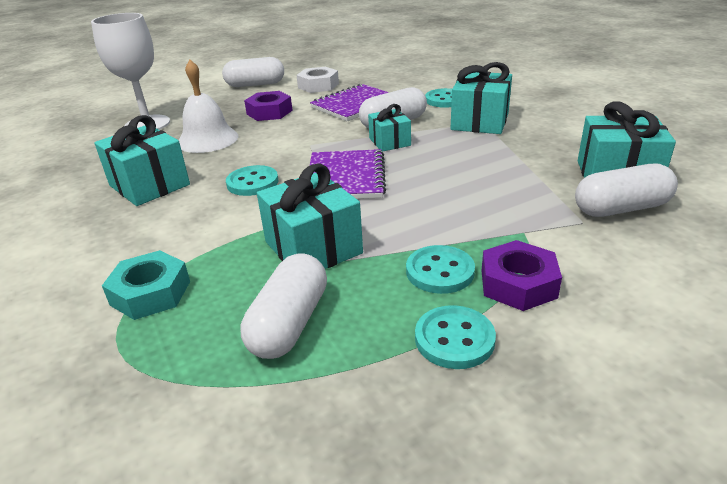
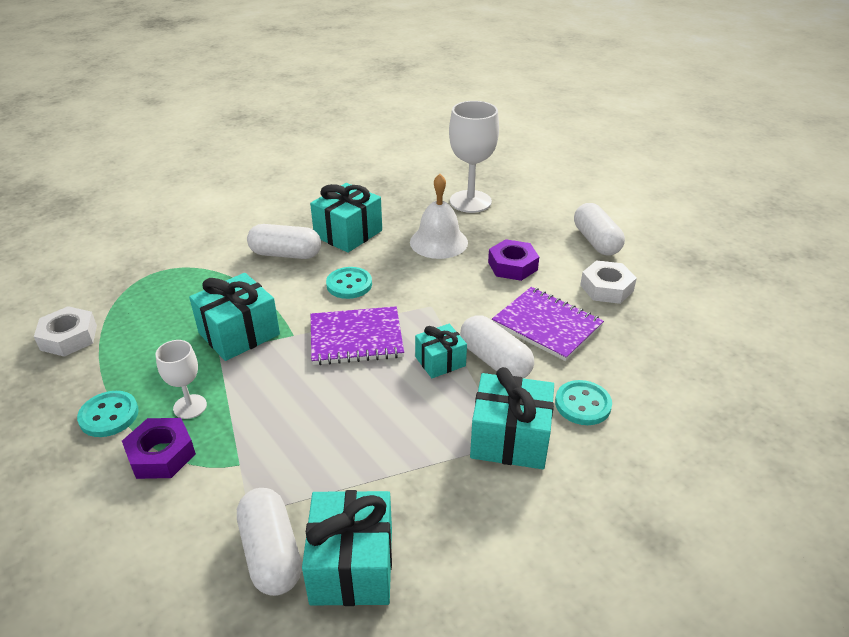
camera: 80 degrees right, 5 degrees up
(150, 293) = (200, 271): turquoise nut -> none
(257, 426) = (69, 337): none -> white nut
(289, 323) = (151, 336): white capsule -> white capsule (286, 254)
(440, 271) = (190, 406): turquoise button -> white goblet

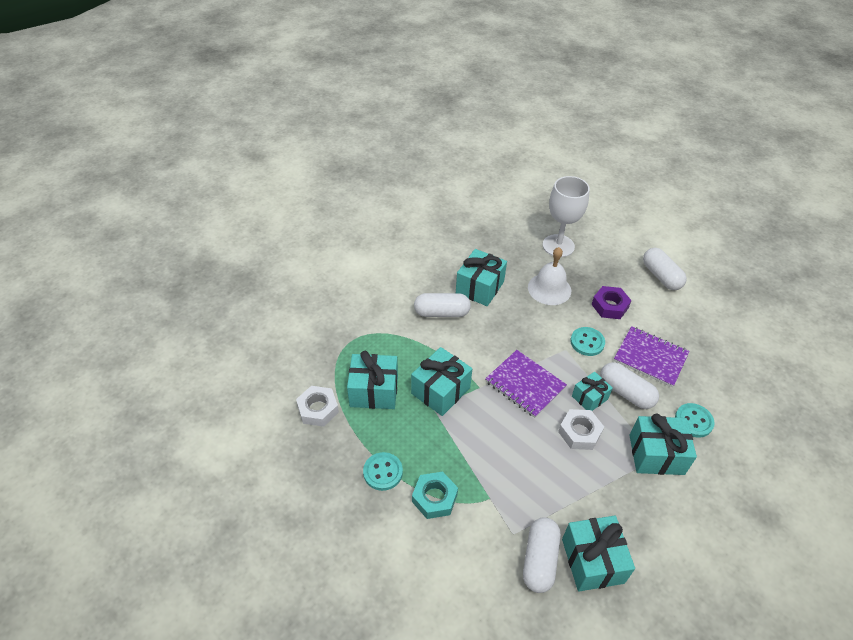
camera: 10 degrees left, 10 degrees up
(152, 325) = (374, 391): none -> turquoise gift
(161, 454) = (434, 498): purple nut -> turquoise nut
(190, 406) = (435, 457): white goblet -> none
(271, 553) = (539, 560): white capsule -> white capsule turned 45 degrees clockwise
(349, 284) = (500, 336): turquoise button -> turquoise button (587, 342)
(356, 338) = (524, 385): purple notebook -> purple notebook turned 60 degrees clockwise
(606, 288) = (680, 319): white nut -> white nut (579, 432)

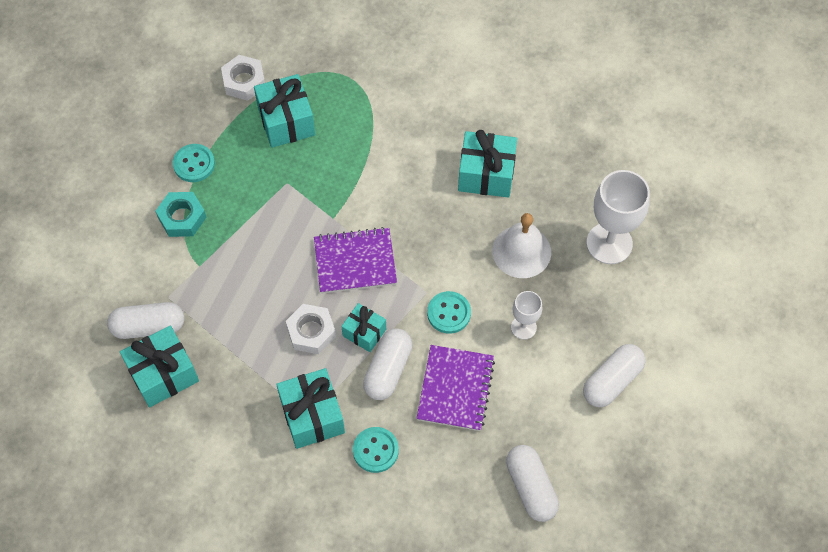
camera: 70 degrees right, 15 degrees up
(440, 391) = (312, 182): turquoise gift -> none
(441, 313) = (425, 147): white capsule -> white capsule (530, 487)
(524, 385) = (355, 261): purple notebook -> purple notebook turned 60 degrees clockwise
(609, 306) = (523, 327): purple nut -> white goblet

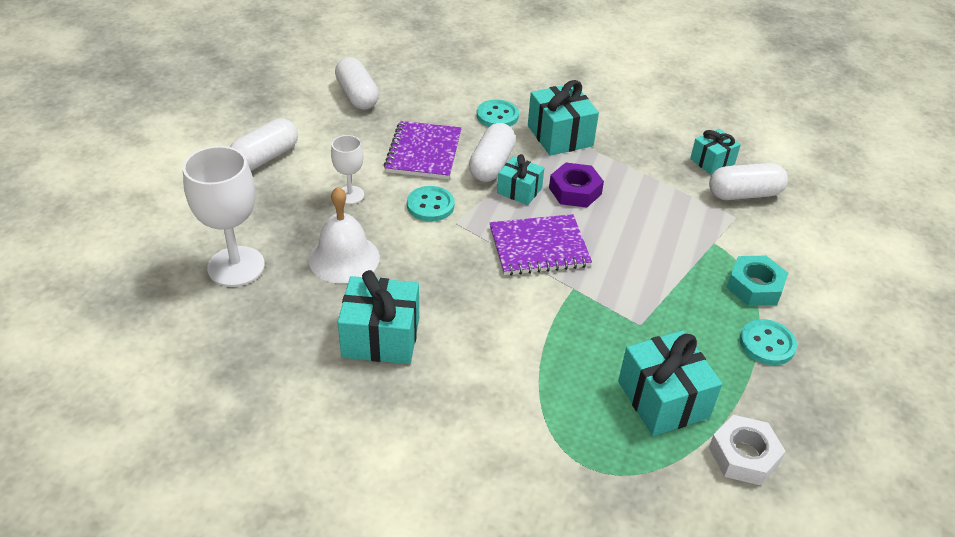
camera: 175 degrees right, 20 degrees down
(163, 374) = (712, 161): turquoise gift -> turquoise gift, size x0.61
(311, 332) = (575, 191): white nut -> purple nut

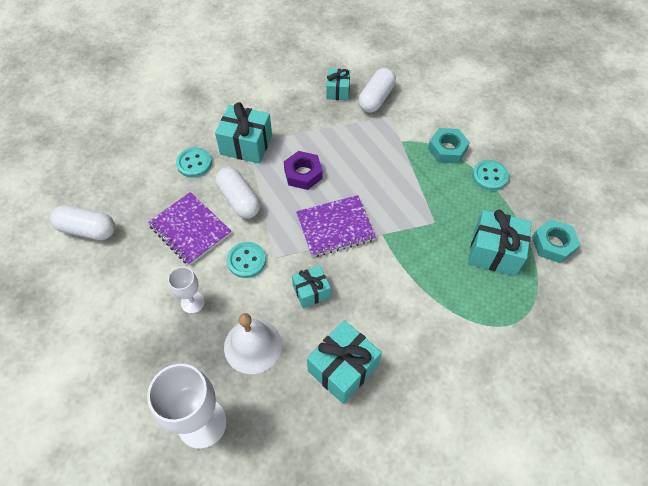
camera: 50 degrees left, 15 degrees up
(265, 157) = (98, 333): white capsule -> none
(519, 191) = (277, 202): turquoise gift -> turquoise gift (311, 291)
(539, 247) = (335, 227): purple notebook -> purple notebook turned 45 degrees clockwise
(743, 455) = (553, 244): white nut -> turquoise nut

